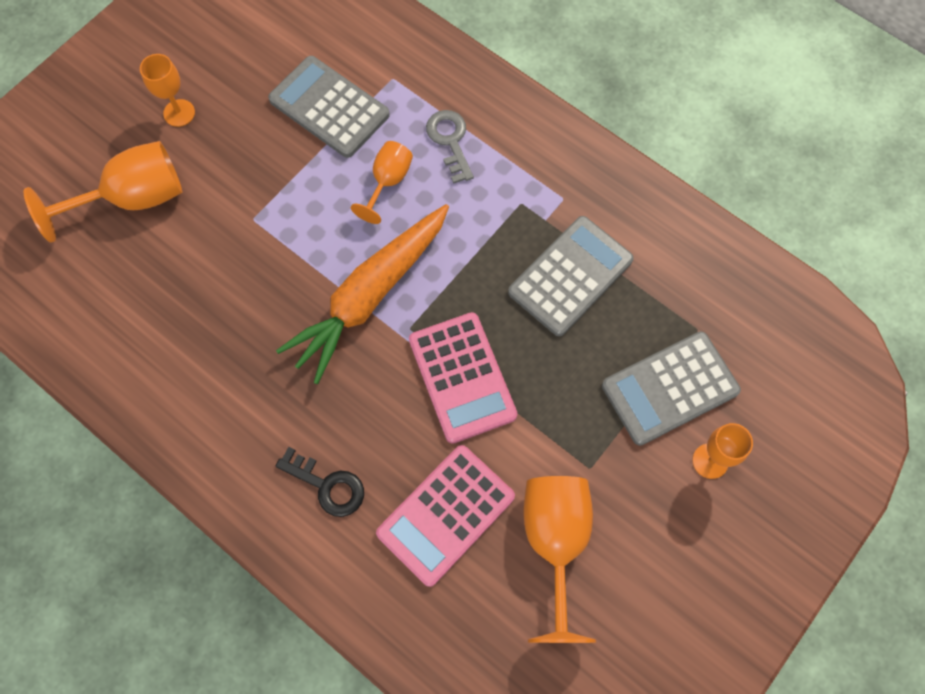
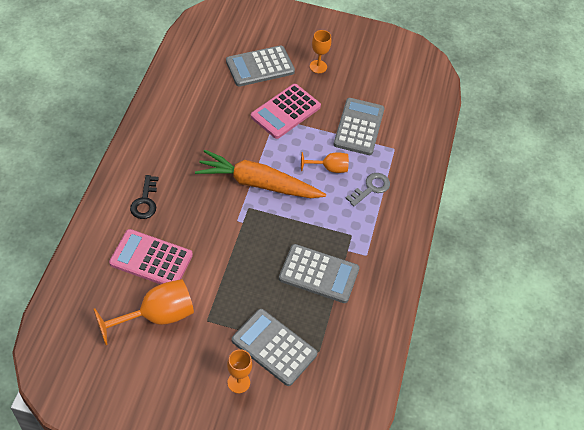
camera: 60 degrees right, 15 degrees down
(132, 199) = (260, 67): orange goblet -> grey calculator
(462, 377) = (231, 241): pink calculator -> pink calculator (285, 111)

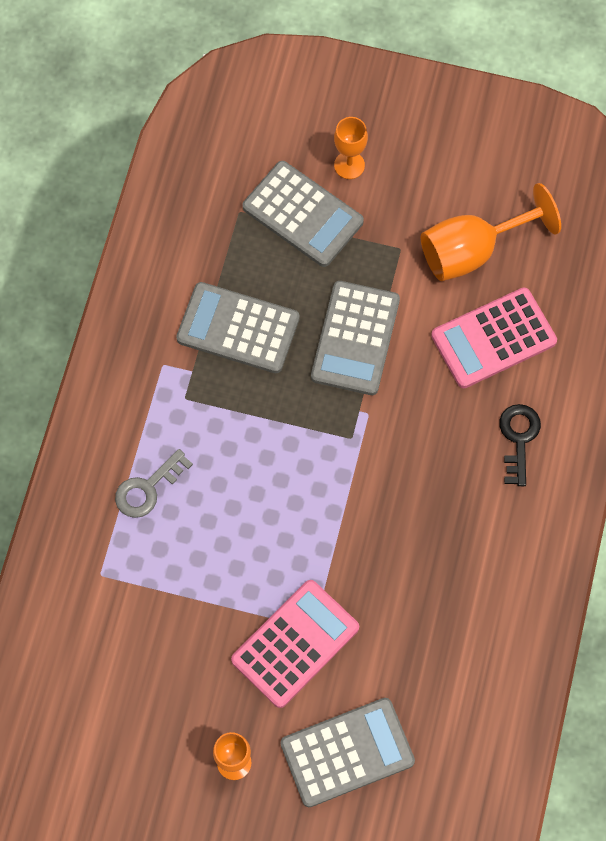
camera: 175 degrees left, 15 degrees up
(151, 259) = (493, 338): pink calculator -> pink calculator turned 135 degrees clockwise
(258, 183) = (338, 485): orange carrot -> none
(329, 168) = (217, 524): orange goblet -> none
(359, 127) = (161, 618): grey calculator -> grey calculator (355, 338)

